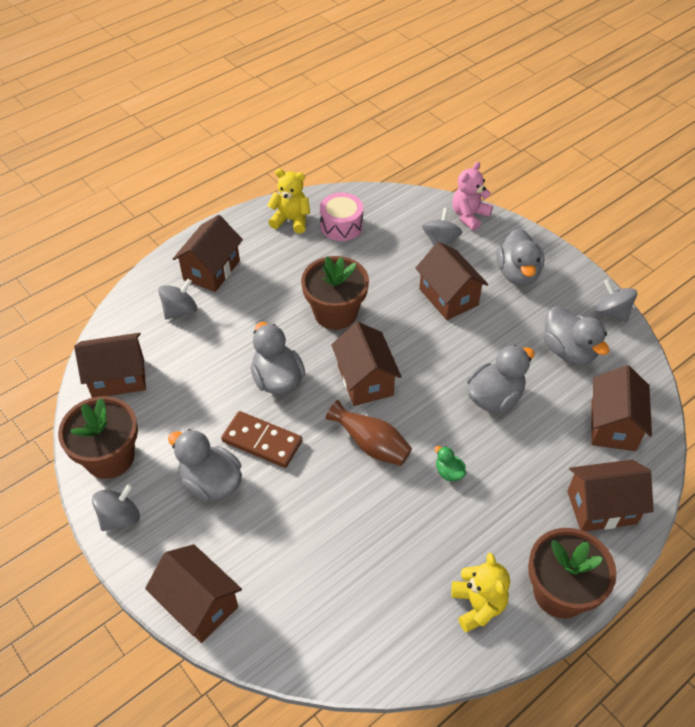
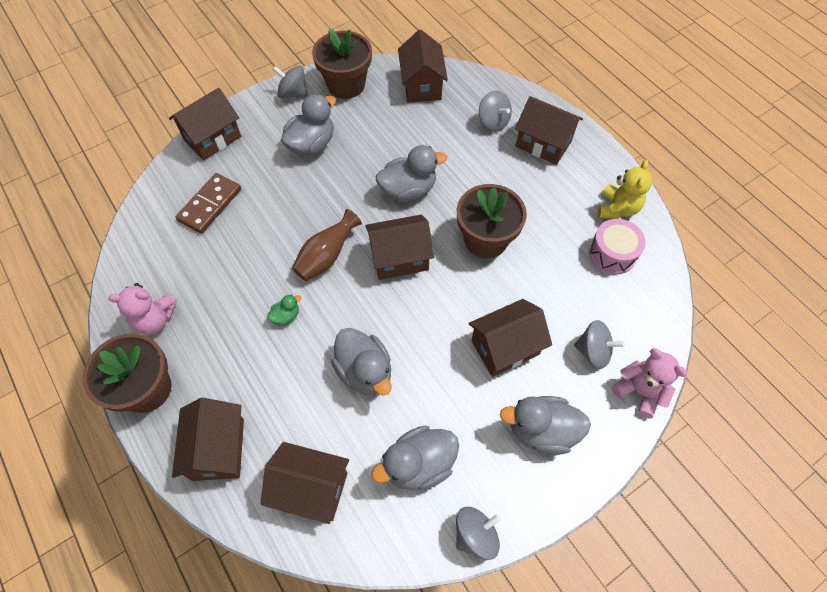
camera: 95 degrees right, 10 degrees up
(120, 517) = (293, 93): grey spinning top -> grey spinning top turned 150 degrees clockwise
(262, 441) = (344, 177): brown domino -> brown domino (210, 205)
(478, 605) = (155, 319): yellow teddy bear -> pink teddy bear

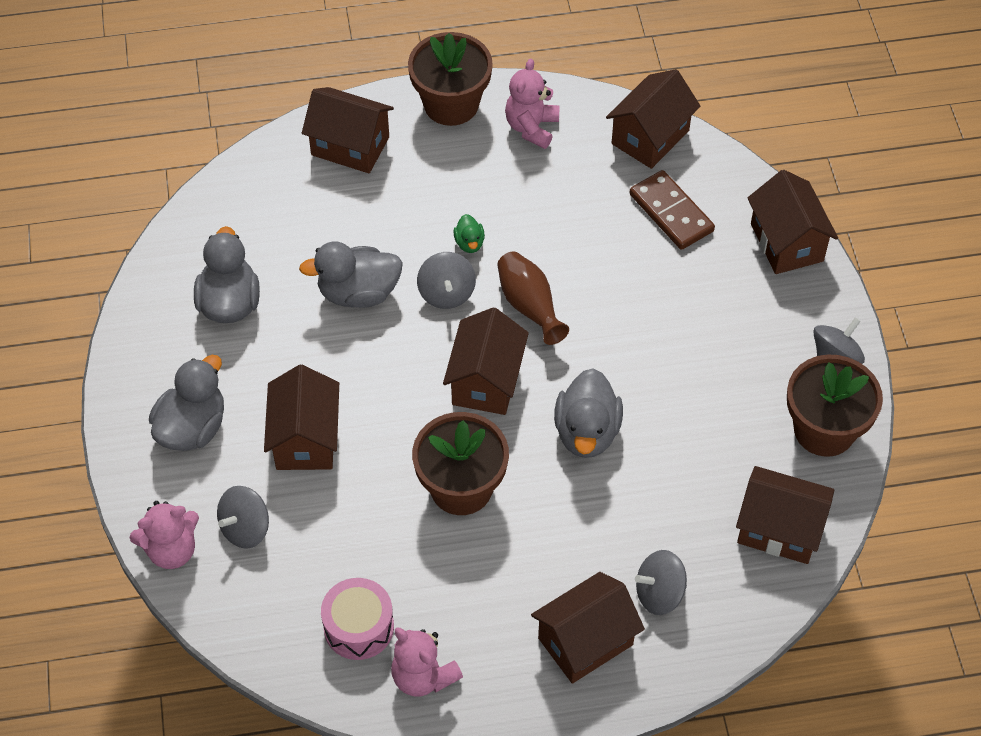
camera: 115 degrees right, 5 degrees down
(311, 488) = (264, 207): brown house -> brown house (650, 137)
(312, 144) = (723, 349): grey duck -> none
(475, 535) = (134, 322): grey spinning top -> grey spinning top (446, 293)
(617, 208) = (423, 676): yellow teddy bear -> pink teddy bear

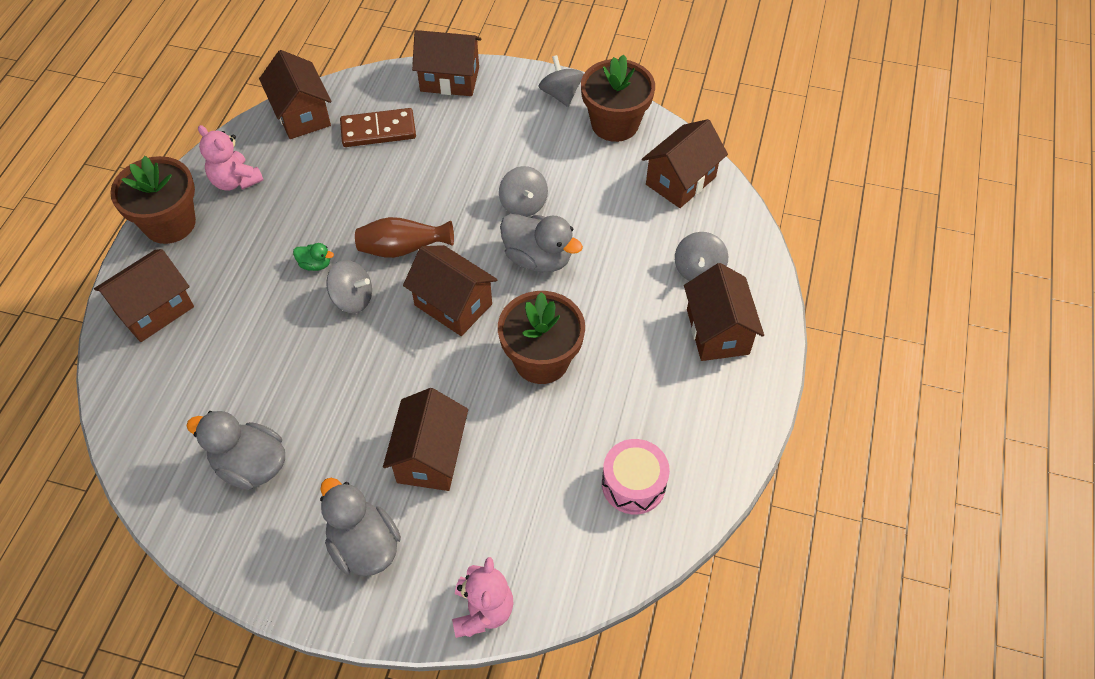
camera: 65 degrees left, 0 degrees up
(245, 528) = (493, 538): grey spinning top -> grey spinning top (523, 204)
(305, 439) = (430, 456): brown house -> brown house turned 75 degrees clockwise
(358, 293) = (309, 361): grey duck -> none
(423, 676) = (700, 453): pink teddy bear -> none

